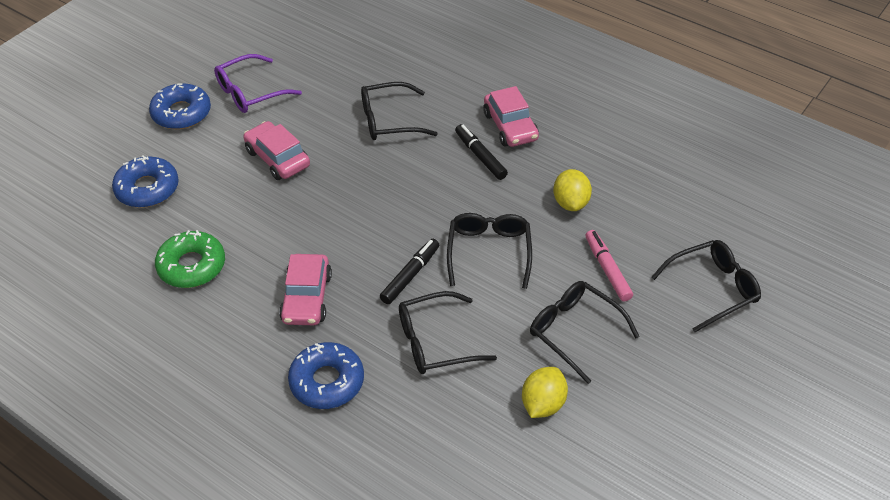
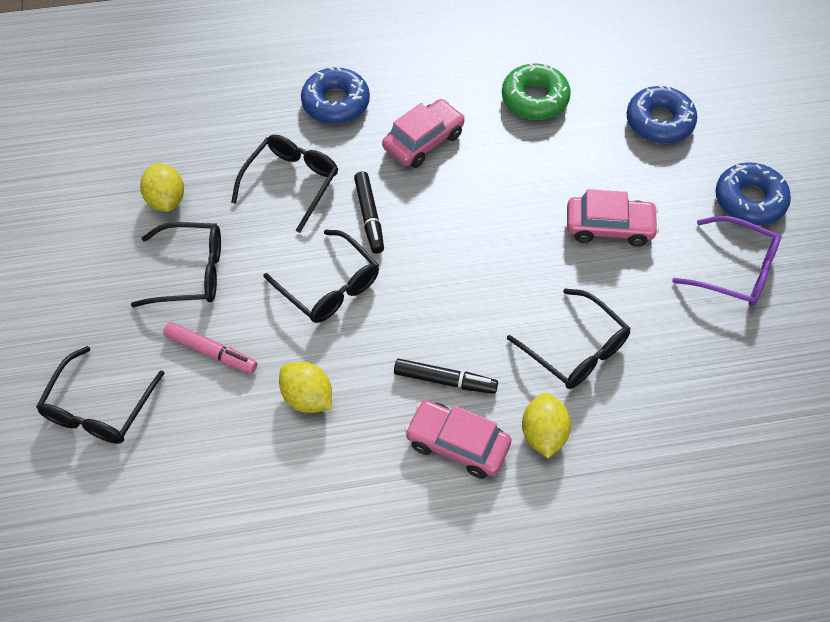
camera: 135 degrees right, 10 degrees up
(251, 92) = (734, 270): purple glasses -> purple glasses turned 105 degrees clockwise
(306, 298) = (423, 141): pink car -> pink car turned 90 degrees clockwise
(389, 120) = (575, 349): black glasses -> black glasses turned 105 degrees clockwise
(459, 101) = (543, 434): none -> yellow lemon

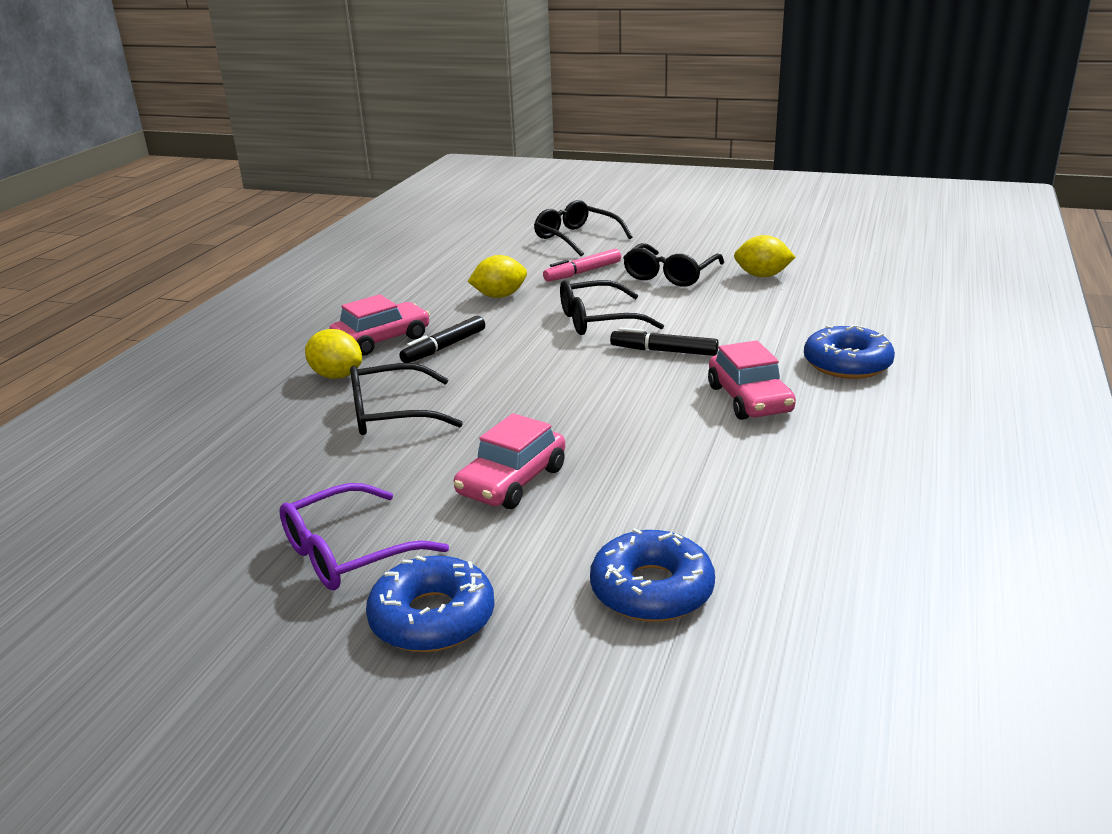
camera: 120 degrees right, 30 degrees down
(291, 183) = (740, 324): black glasses -> none
(535, 99) = (774, 492): green donut -> none

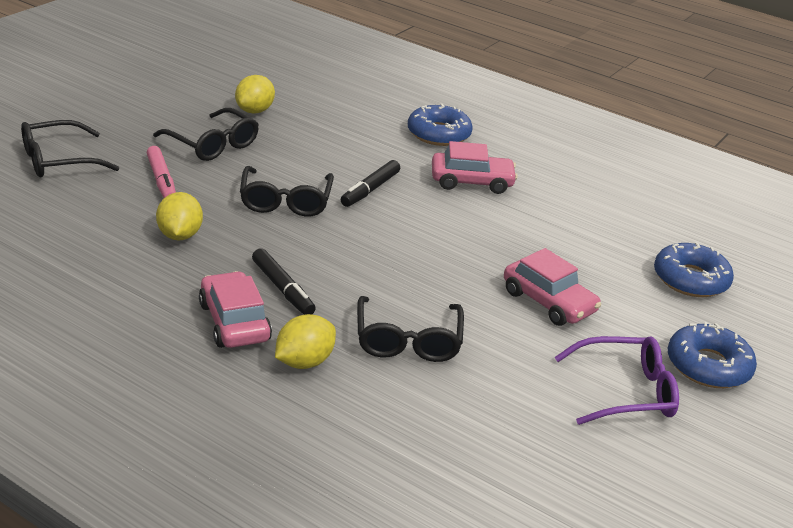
camera: 80 degrees left, 5 degrees up
(349, 552) = (625, 392): purple glasses -> purple glasses turned 75 degrees counterclockwise

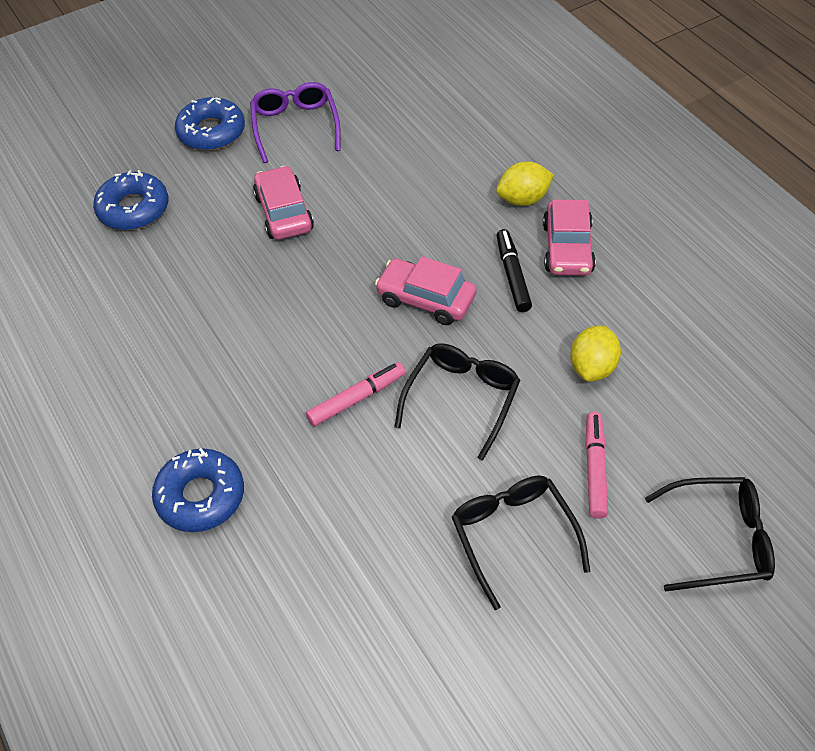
camera: 150 degrees left, 20 degrees up
(254, 111) = (427, 615): yellow lemon -> none
(370, 190) = (356, 398): black marker -> pink marker
(408, 340) = (430, 201): black glasses -> none
(471, 182) = (230, 388): pink car -> pink car (426, 299)
(625, 392) = (295, 127): purple glasses -> purple glasses turned 60 degrees clockwise

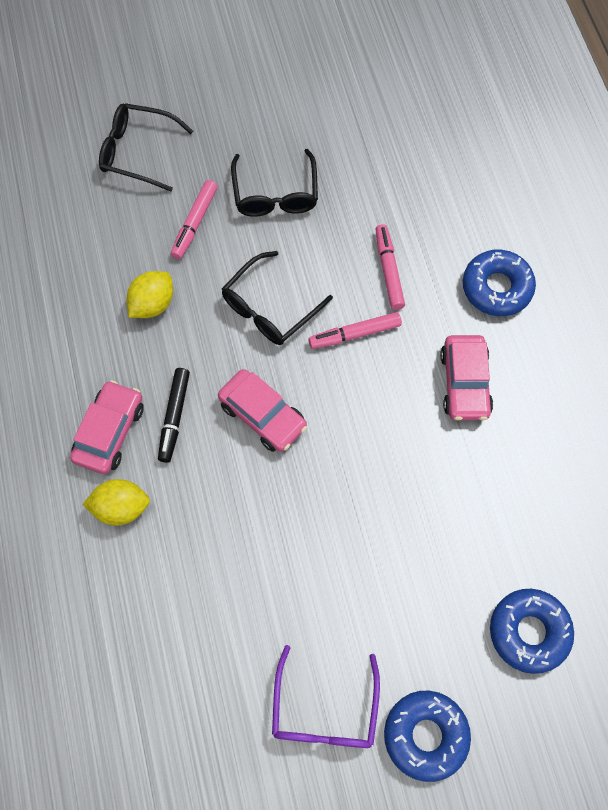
camera: 165 degrees left, 15 degrees up
(284, 212) = (368, 571): pink car -> pink car (464, 383)
(338, 480) = (388, 270): none -> pink marker

